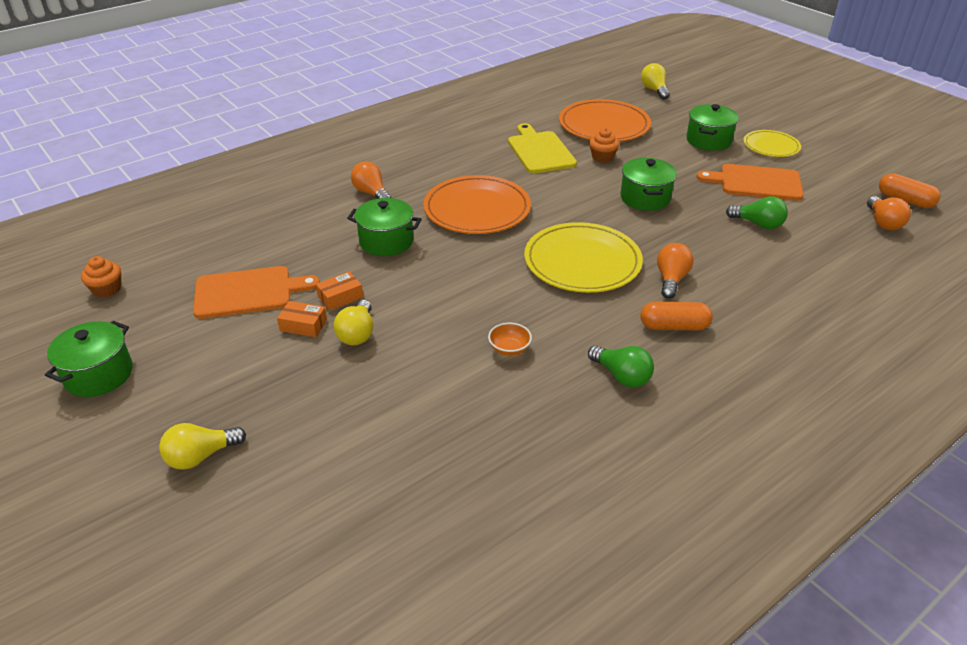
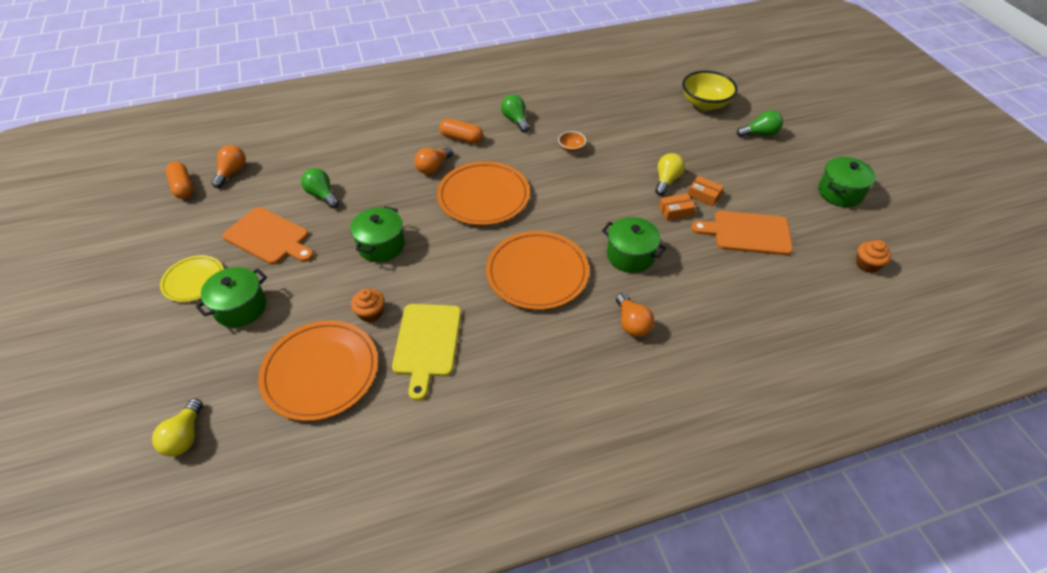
camera: 160 degrees left, 10 degrees up
(201, 456) = (760, 134): yellow light bulb -> green light bulb
(301, 504) = (705, 104): none -> yellow bowl
(582, 262) = (483, 196): yellow plate -> orange plate

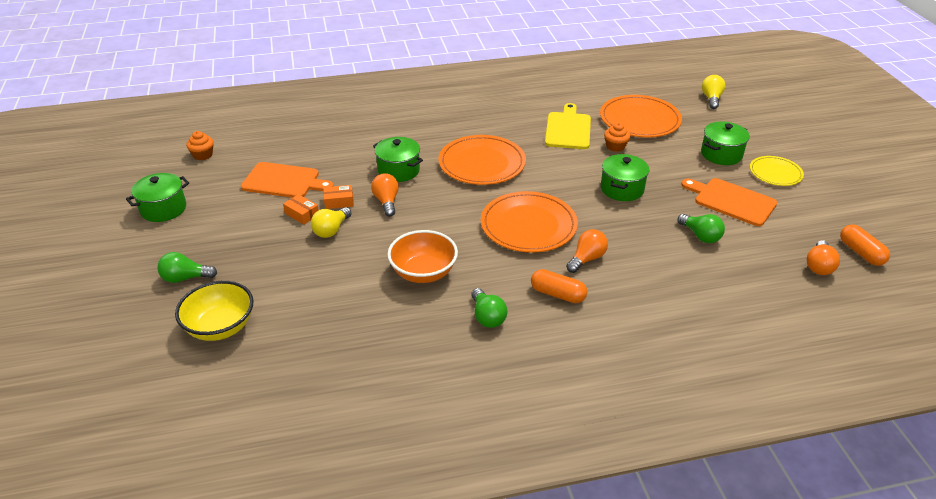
camera: 175 degrees left, 10 degrees down
(571, 148) = (423, 272): orange bowl -> orange bowl, size x2.06
(632, 324) = (415, 131): orange light bulb -> orange light bulb (386, 202)

